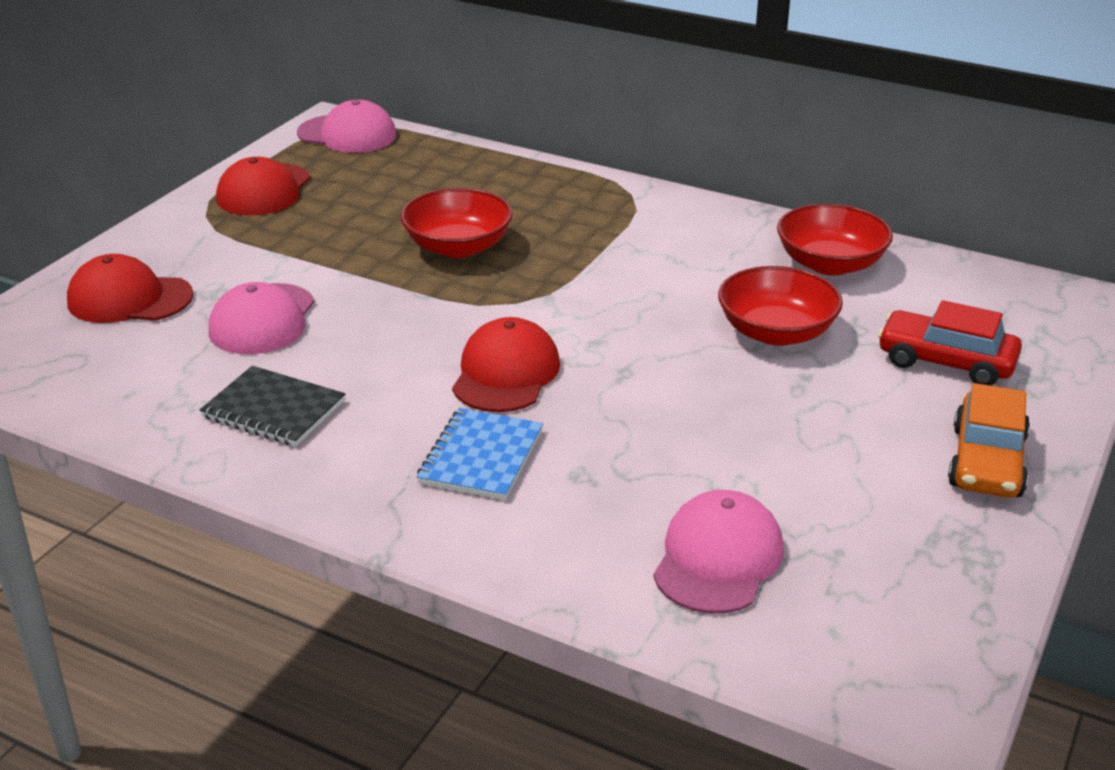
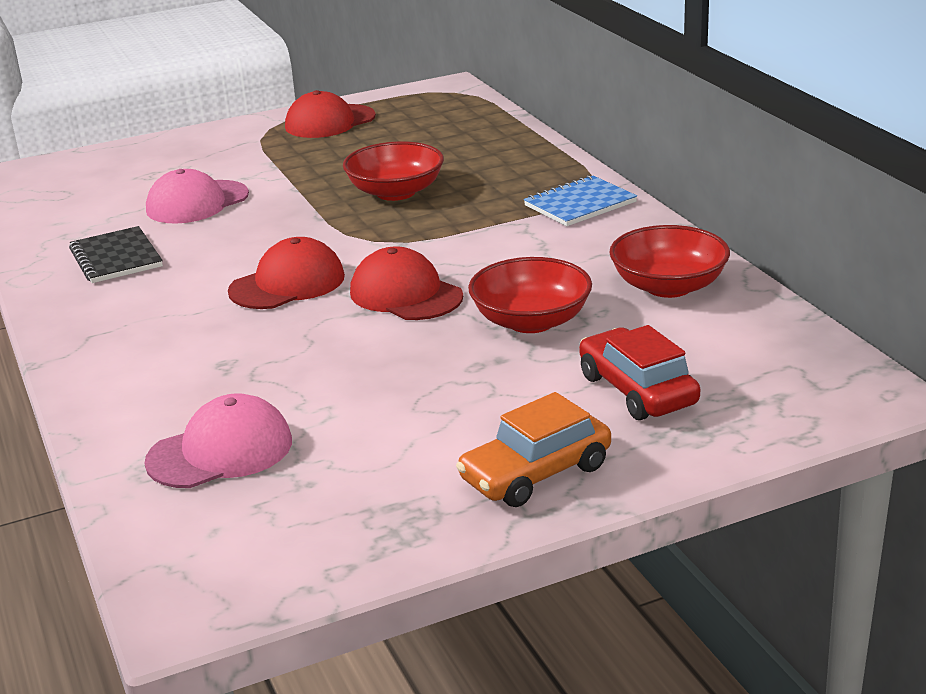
camera: 40 degrees right, 5 degrees down
(129, 299) = (144, 168): red cap -> red cap (406, 294)
(347, 134) = (446, 98): pink cap -> none
(481, 457) = (184, 329): blue notebook -> blue notebook (580, 204)

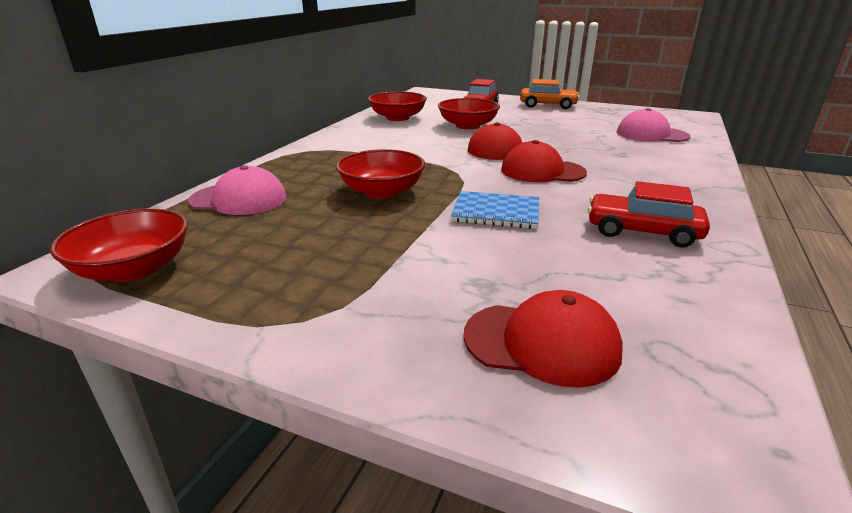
camera: 135 degrees left, 0 degrees up
(116, 258) = (642, 231): black notebook -> red car
(197, 202) = (521, 252): pink cap -> pink cap (239, 199)
(330, 122) = (243, 289): red cap -> red cap (541, 343)
(414, 101) = (134, 269): none -> red bowl
(580, 204) = (331, 147): blue notebook -> blue notebook (496, 212)

